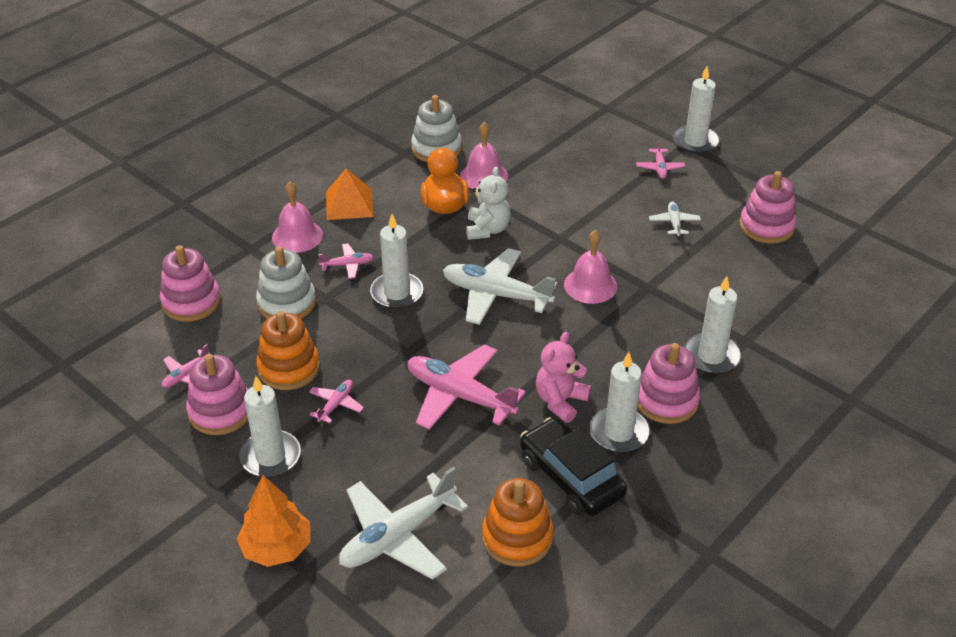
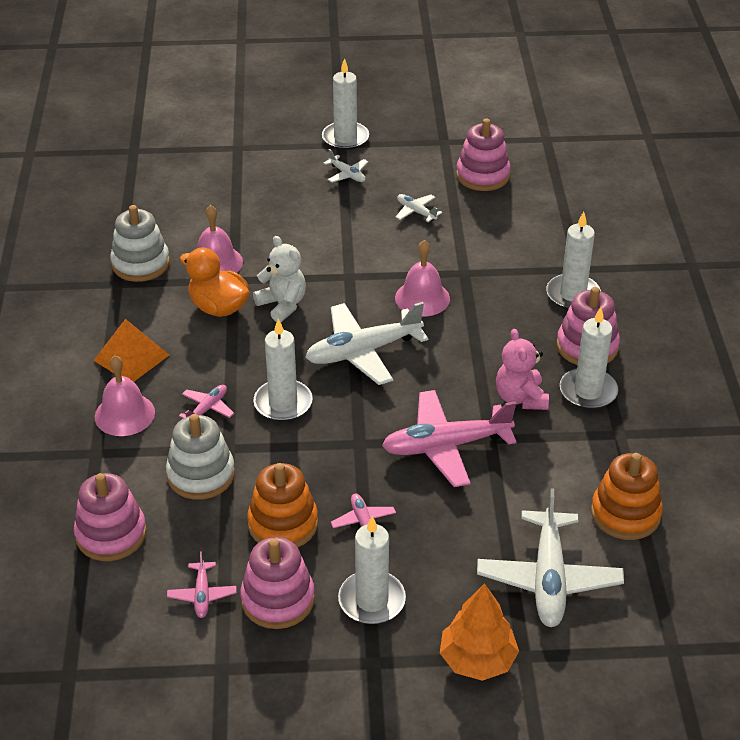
camera: 45 degrees left, 0 degrees up
(571, 477) = (601, 446): black car -> none
(659, 168) = (347, 174): pink plane -> white plane

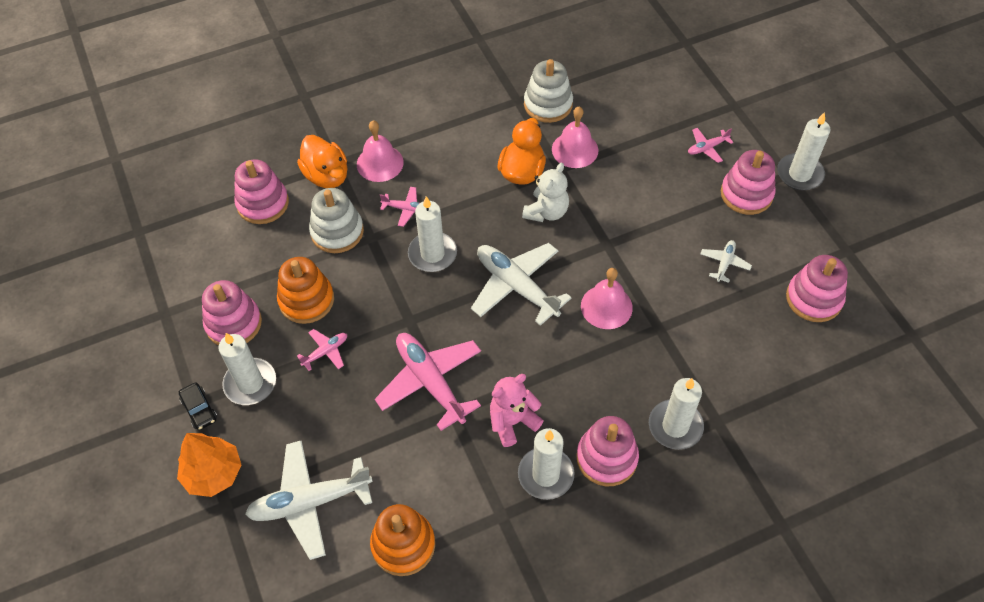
camera: 70 degrees right, 15 degrees up
(110, 465) = (327, 176): none -> orange duck
(131, 357) = (440, 142): orange pyramid -> none
(202, 595) = (225, 277): pink plane -> pink plane (707, 148)
(347, 174) = (746, 194): white plane -> pink stacking toy
(384, 657) = (199, 409): none -> black car

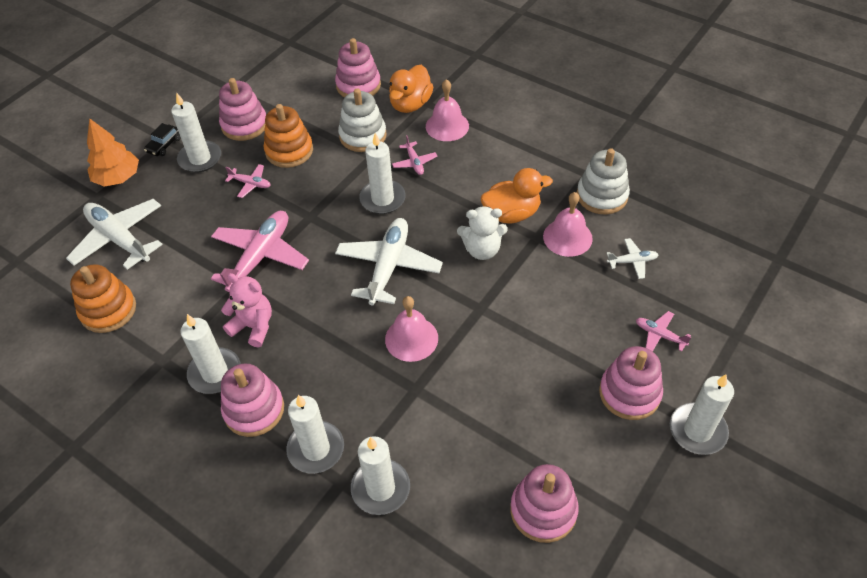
camera: 60 degrees right, 5 degrees down
(724, 263) = (528, 410): white plane -> white plane (632, 261)
(738, 395) = (380, 488): none -> white candle

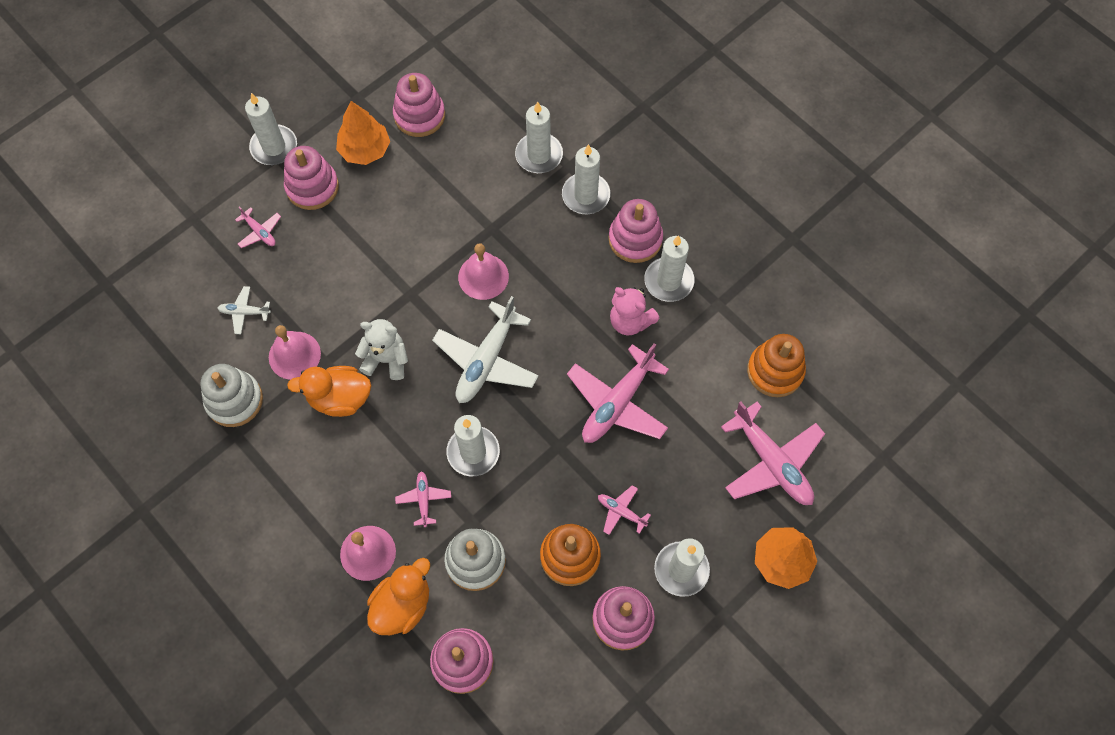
camera: 170 degrees left, 15 degrees up
(119, 239) = (771, 462): white plane -> pink plane
(164, 145) = (726, 606): black car -> none
(591, 450) = (365, 150): none -> orange tree

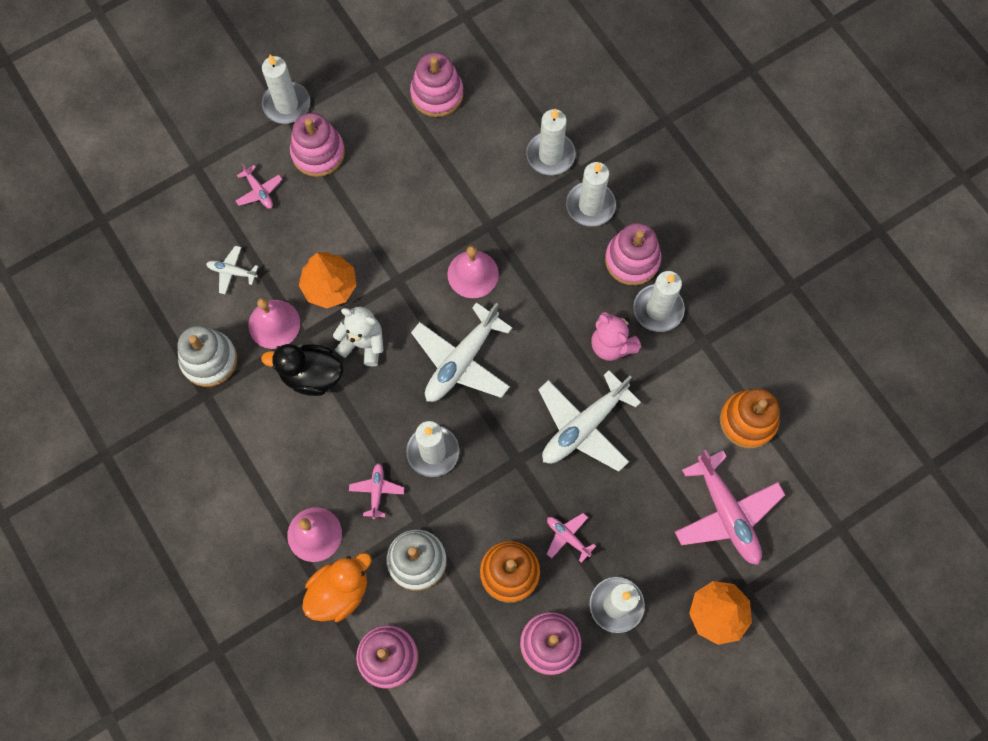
camera: 10 degrees right, 5 degrees up
(340, 398) = (311, 375): orange duck -> black duck
(365, 150) = (376, 122): orange tree -> orange tree (330, 286)
(617, 403) = (583, 426): pink plane -> white plane

